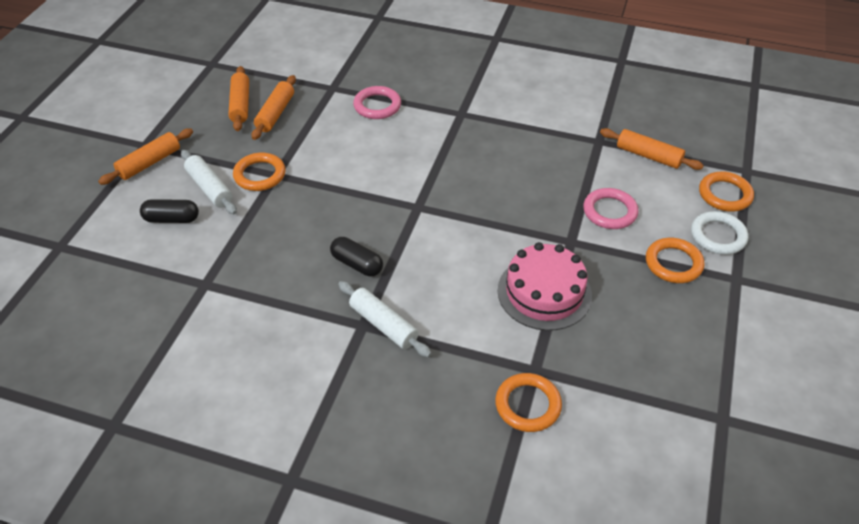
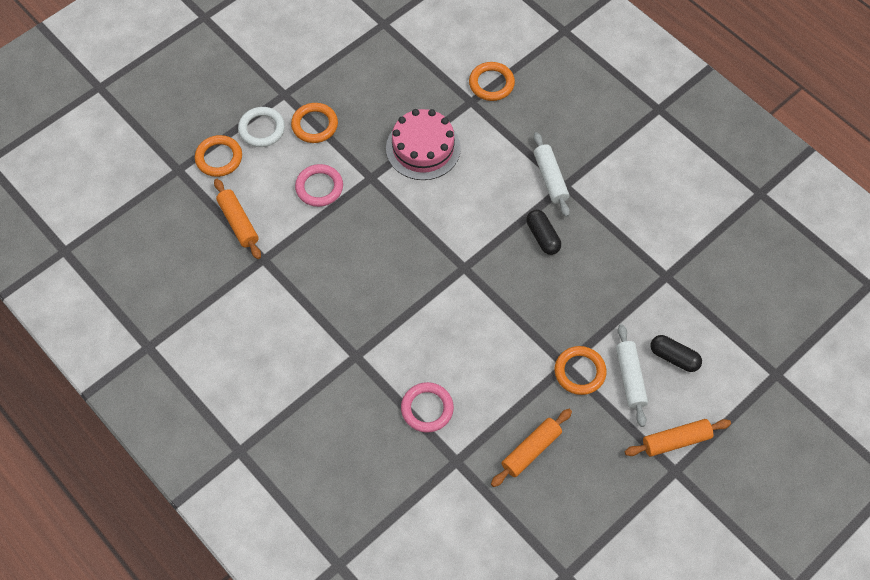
camera: 150 degrees left, 15 degrees up
(240, 104) = (560, 483): orange rolling pin -> none

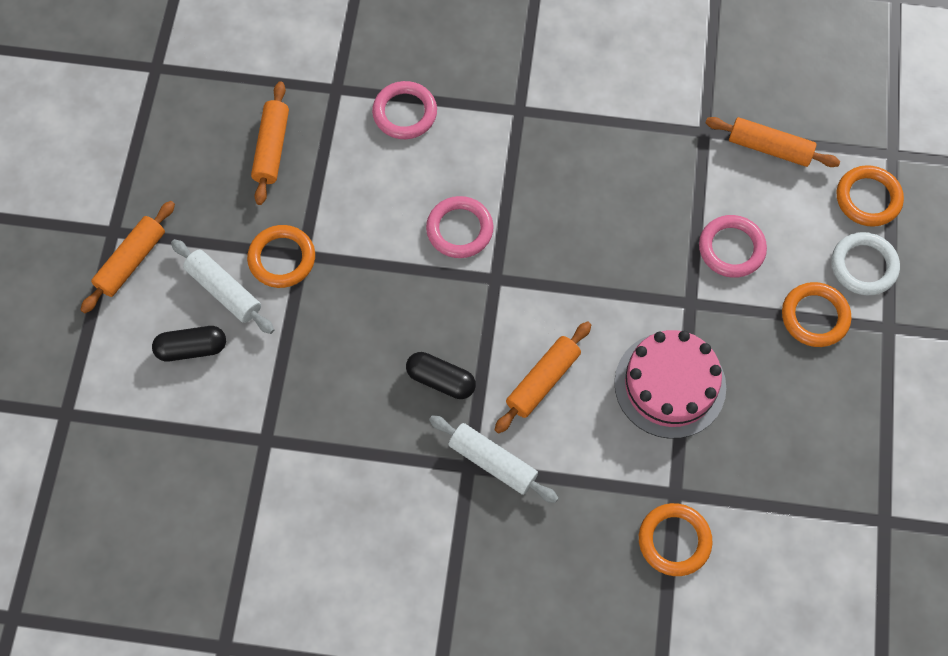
camera: 140 degrees right, 5 degrees up
(459, 310) = (459, 229): none -> pink ring
(487, 197) = (542, 381): none -> orange rolling pin

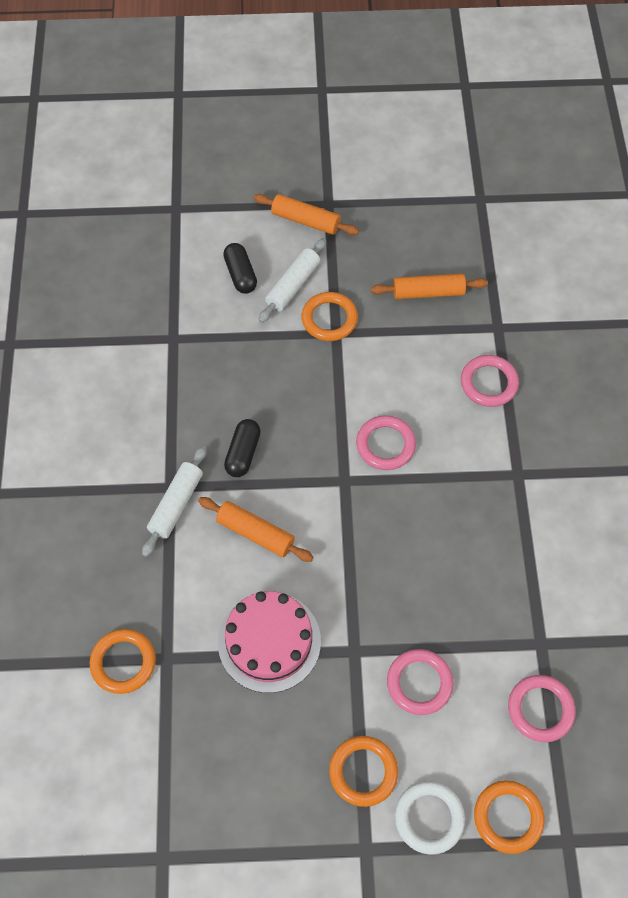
camera: 80 degrees right, 5 degrees down
(769, 148) = (540, 709): orange rolling pin -> pink ring

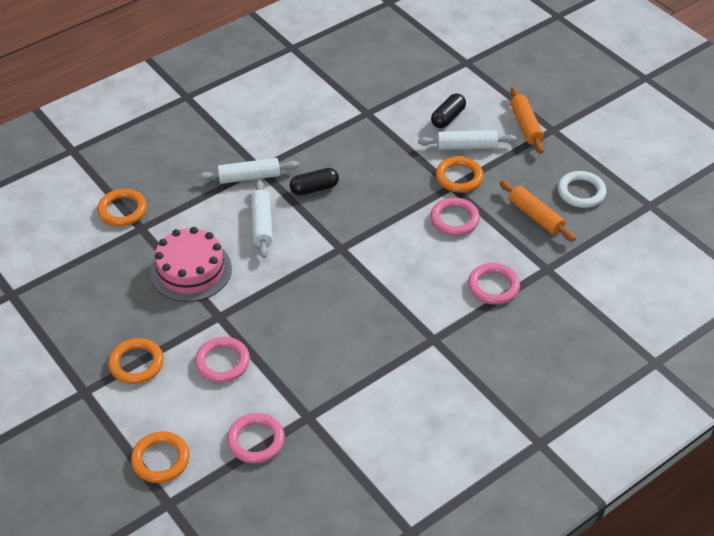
camera: 55 degrees right, 15 degrees down
(255, 533) = (262, 224): orange rolling pin -> white rolling pin
(385, 445) = (388, 255): pink ring -> pink ring (454, 219)
(429, 818) = (129, 415): white ring -> white ring (581, 192)

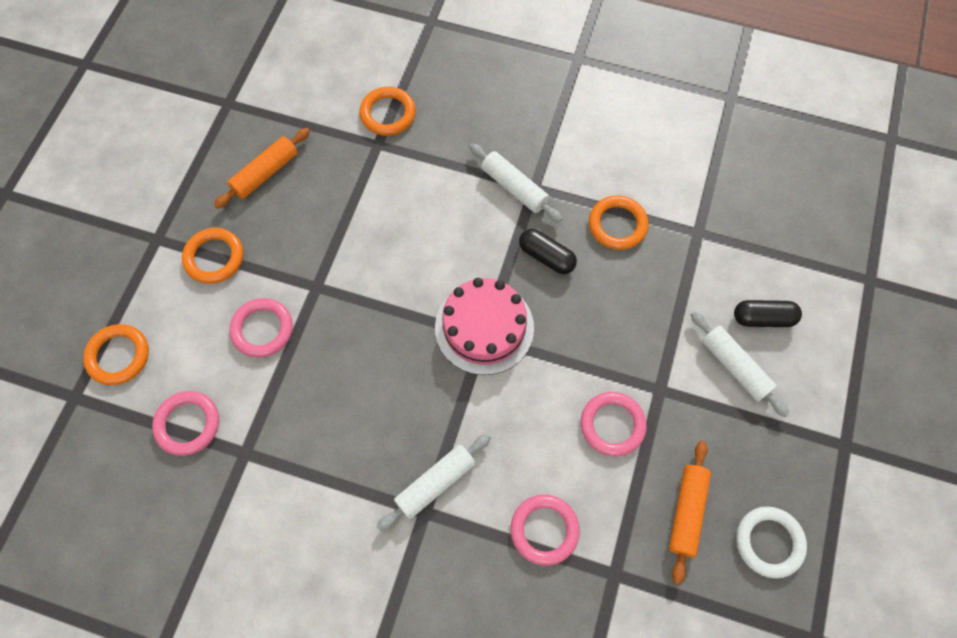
camera: 55 degrees right, 20 degrees up
(191, 270) = (355, 223): pink cake -> pink cake (484, 327)
(262, 224) = (460, 242): white rolling pin -> white rolling pin (435, 483)
(459, 177) = (680, 389): orange ring -> orange ring (617, 225)
(525, 126) = (824, 410): orange rolling pin -> orange rolling pin (265, 173)

